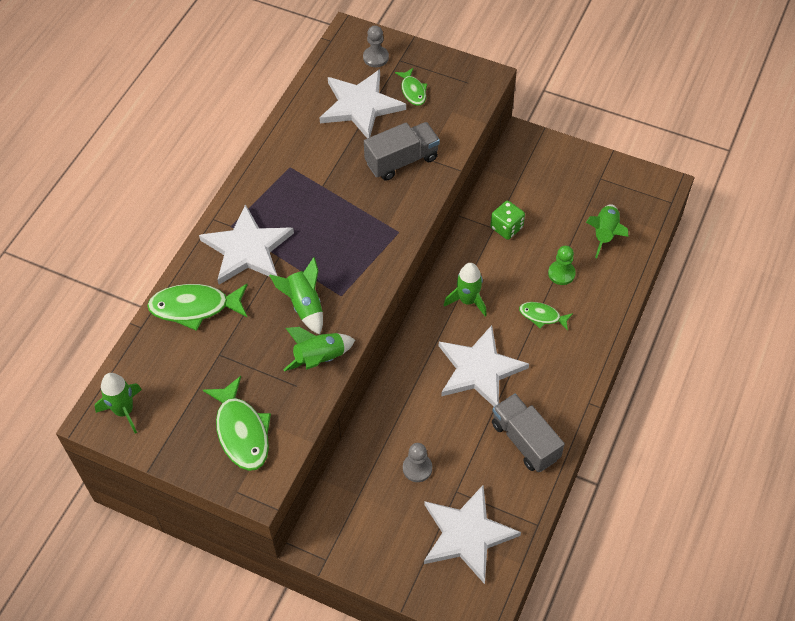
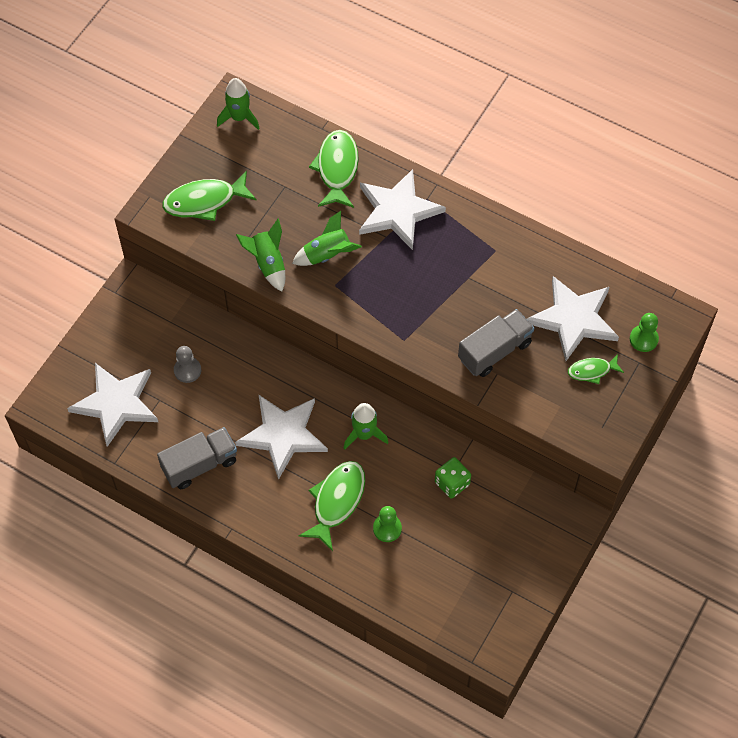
camera: 95 degrees right, 5 degrees up
(376, 57) = (643, 339): grey pawn -> green pawn
(402, 161) = (494, 351): grey truck -> grey truck turned 105 degrees counterclockwise
(542, 316) = (336, 501): green fish -> green fish, size x1.75
(605, 234) = (433, 582): green rocket -> none

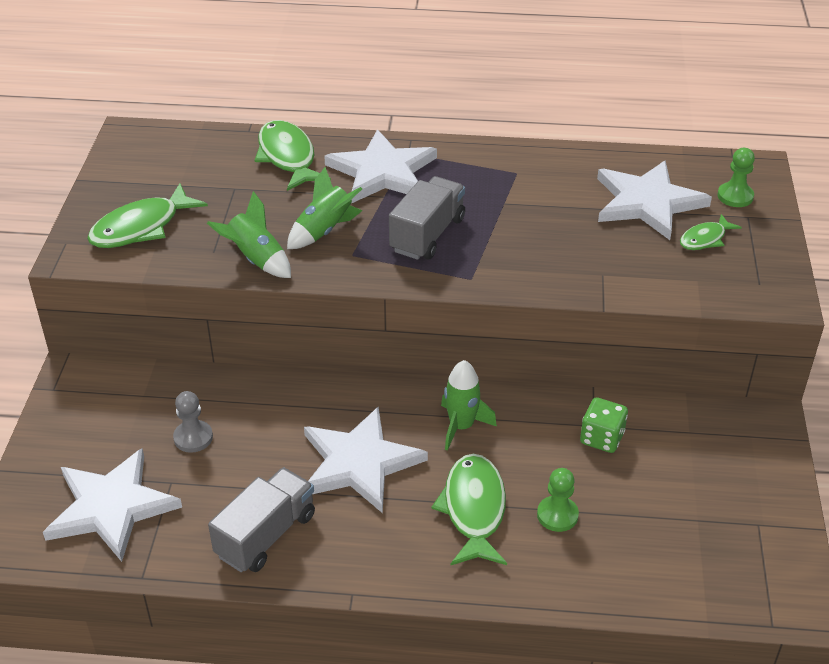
camera: 25 degrees left, 20 degrees down
(239, 117) = (143, 147): green rocket -> none
(494, 351) = (584, 255): grey truck -> grey truck (427, 235)

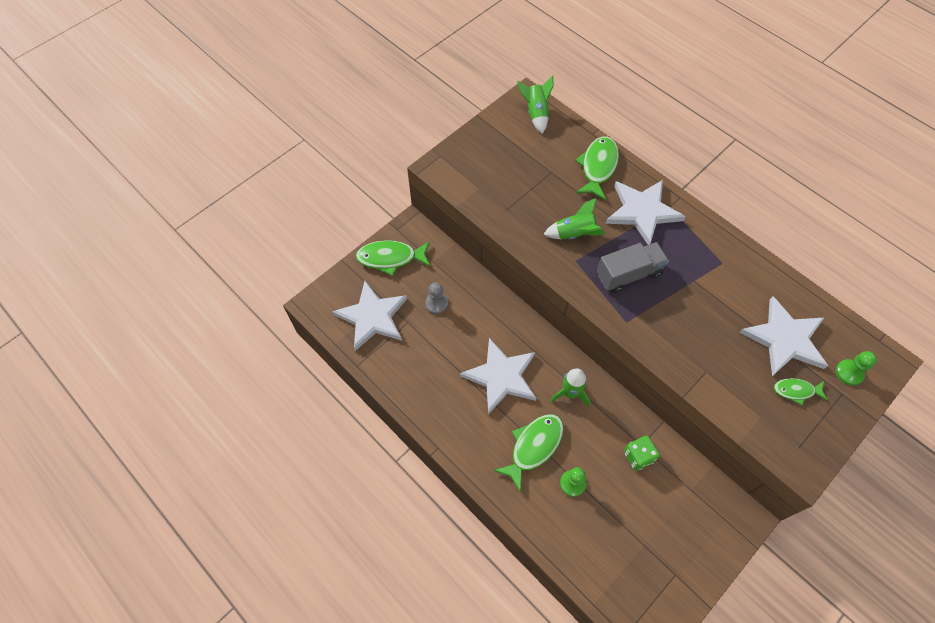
camera: 40 degrees right, 20 degrees up
(141, 227) = (483, 169): green fish -> green fish (390, 258)
(256, 259) = (523, 230): green rocket -> green rocket (536, 113)
(266, 535) = (426, 385): grey truck -> none

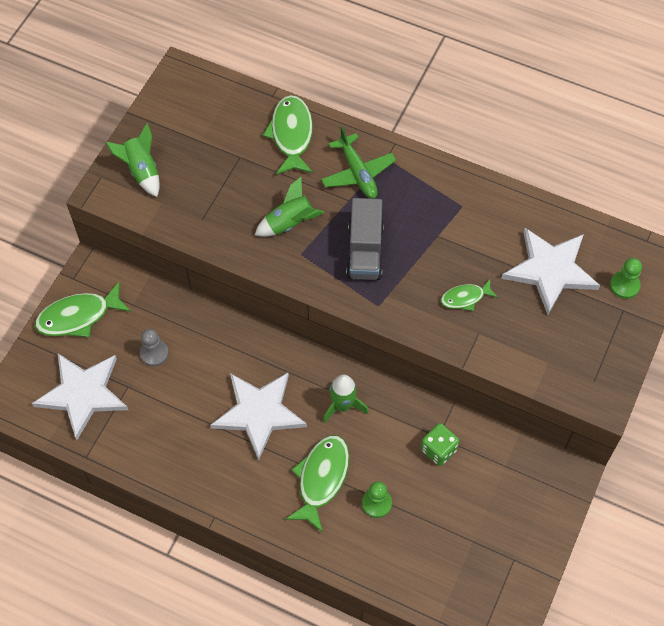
camera: 20 degrees left, 0 degrees up
(536, 113) = (198, 89): green rocket -> green rocket (141, 171)
(629, 274) = (364, 251): grey truck -> grey truck turned 135 degrees clockwise
(642, 211) = (358, 173): white star -> green plane
(796, 391) = (576, 323): green fish -> green fish (465, 298)

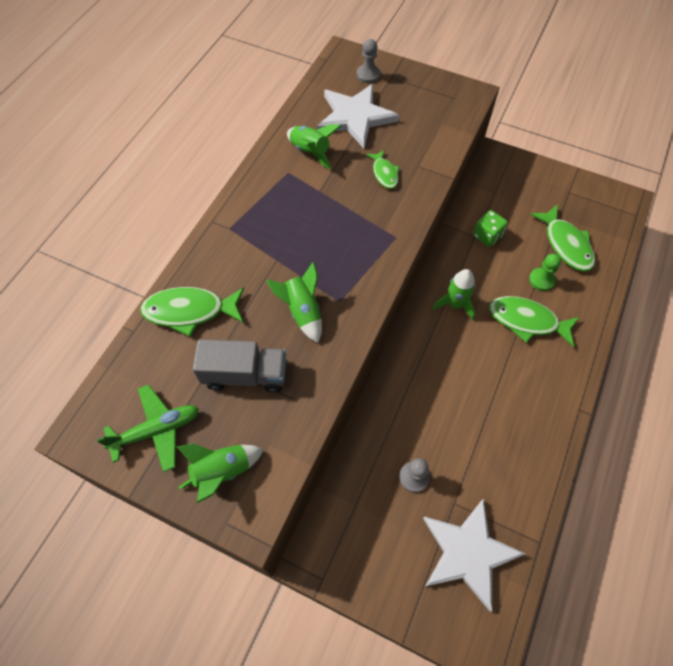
camera: 90 degrees left, 0 degrees up
(78, 316) = (372, 567): green fish -> green fish (566, 244)
(259, 413) = (470, 373): white star -> none
(358, 173) = (245, 252): green plane -> green plane (157, 430)
(364, 251) = (336, 247): grey truck -> grey truck (245, 375)
(492, 226) = (310, 152): none -> green rocket
(624, 285) = (368, 75): green pawn -> grey pawn

